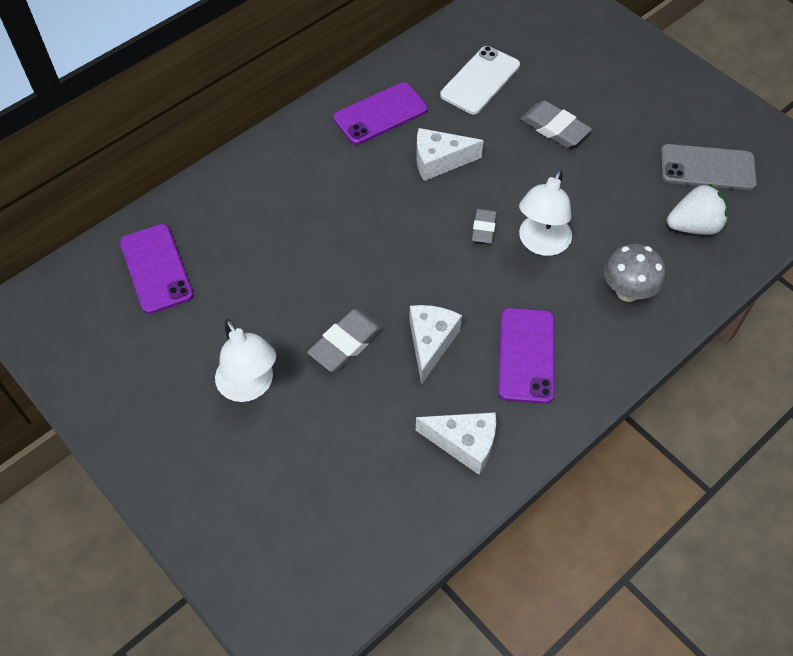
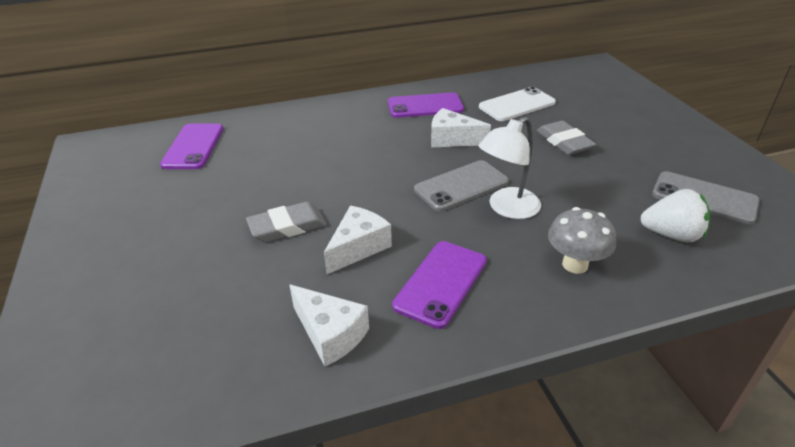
camera: 25 degrees right, 20 degrees down
(250, 387) = (187, 232): white lamp -> none
(483, 228) = (461, 186): grey eraser -> grey phone

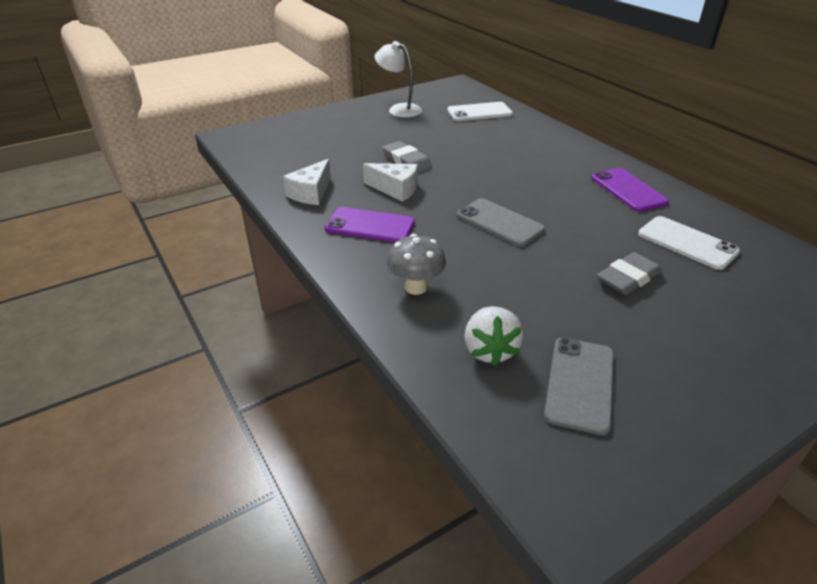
camera: 75 degrees right, 0 degrees up
(193, 146) = (479, 112): purple phone -> white phone
(452, 139) = (575, 210): white cheese -> none
(507, 208) = (479, 248): white lamp -> white lamp (399, 109)

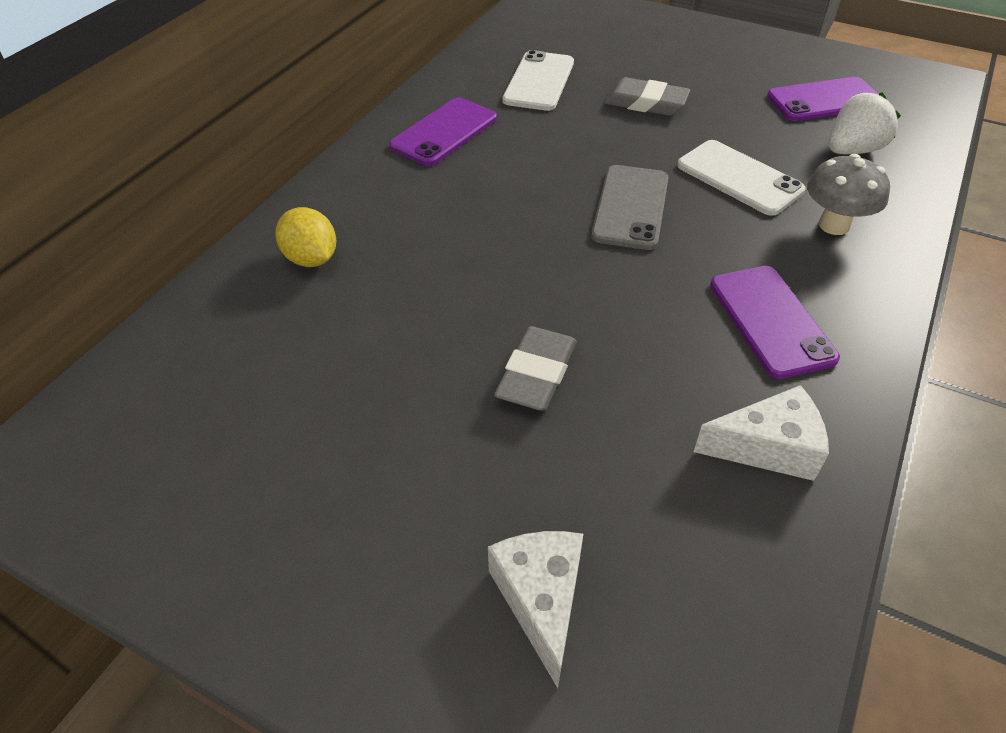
camera: 120 degrees left, 10 degrees up
(395, 189) = (646, 341): white cheese -> white cheese (541, 600)
(399, 109) = (269, 517): white lamp -> none
(479, 112) = (222, 360): white phone -> white phone (739, 178)
(529, 135) = (311, 259): none -> yellow lemon
(580, 384) = (824, 100): grey phone -> purple phone

